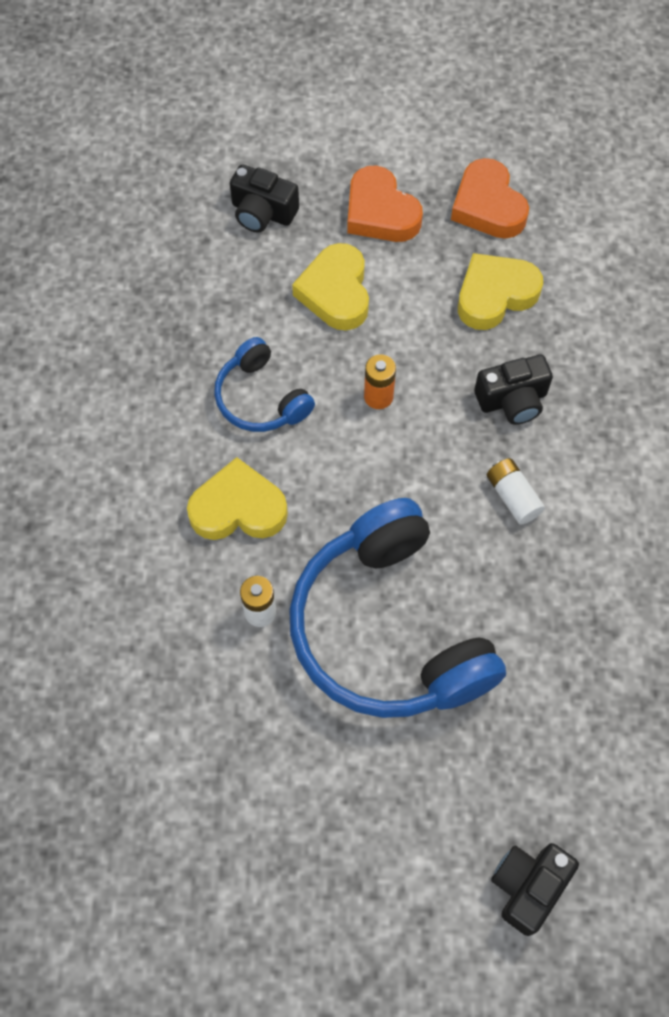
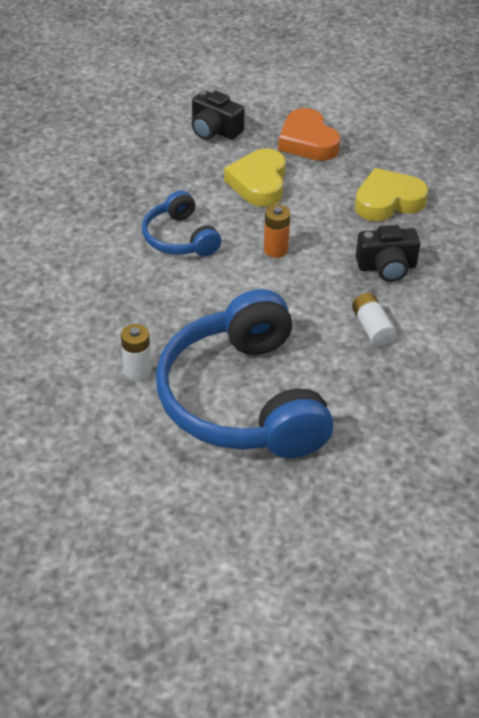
camera: 10 degrees right, 20 degrees down
(238, 508) = (140, 303): yellow heart -> none
(488, 206) = (395, 148): orange heart -> none
(528, 886) = (319, 601): black camera -> none

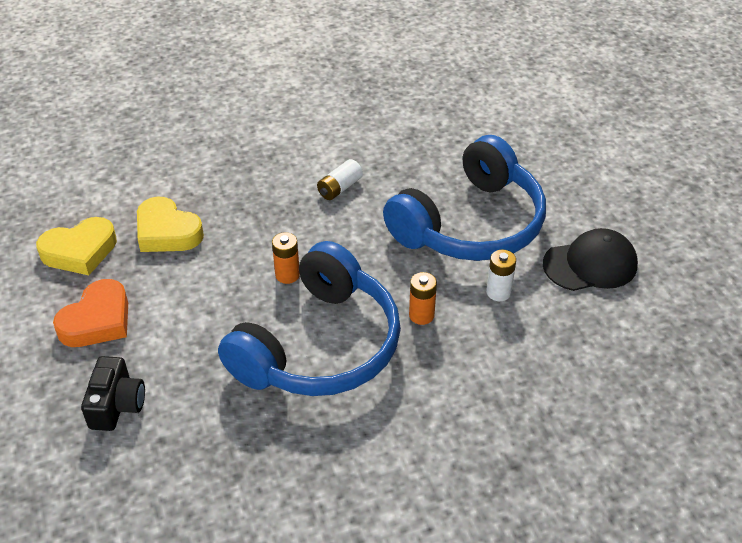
camera: 120 degrees left, 0 degrees up
(110, 461) = (590, 264): none -> black cap
(157, 308) = (421, 315): none -> orange battery
(180, 238) = (318, 345): blue headphones -> blue headphones, size x2.00
(259, 183) = (194, 327): yellow heart -> yellow heart (80, 251)
(387, 267) = (260, 203): black camera -> none

